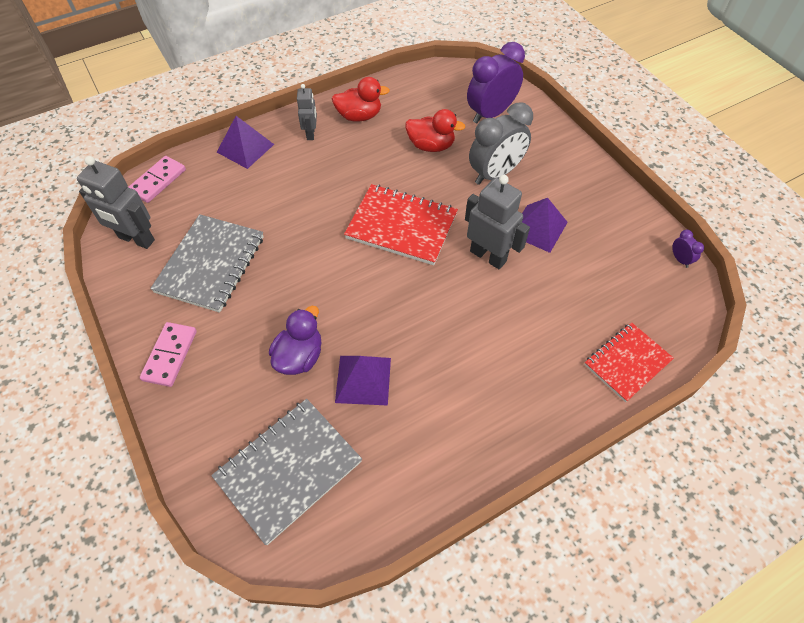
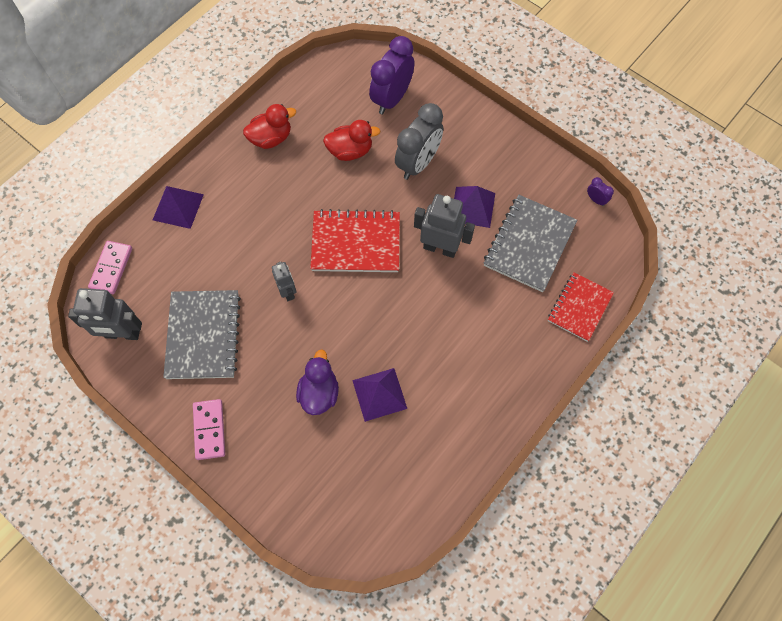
camera: 20 degrees left, 10 degrees up
(288, 470) = (351, 488): grey notebook -> grey notebook (529, 244)
(311, 133) = (233, 172): grey robot -> grey robot (288, 291)

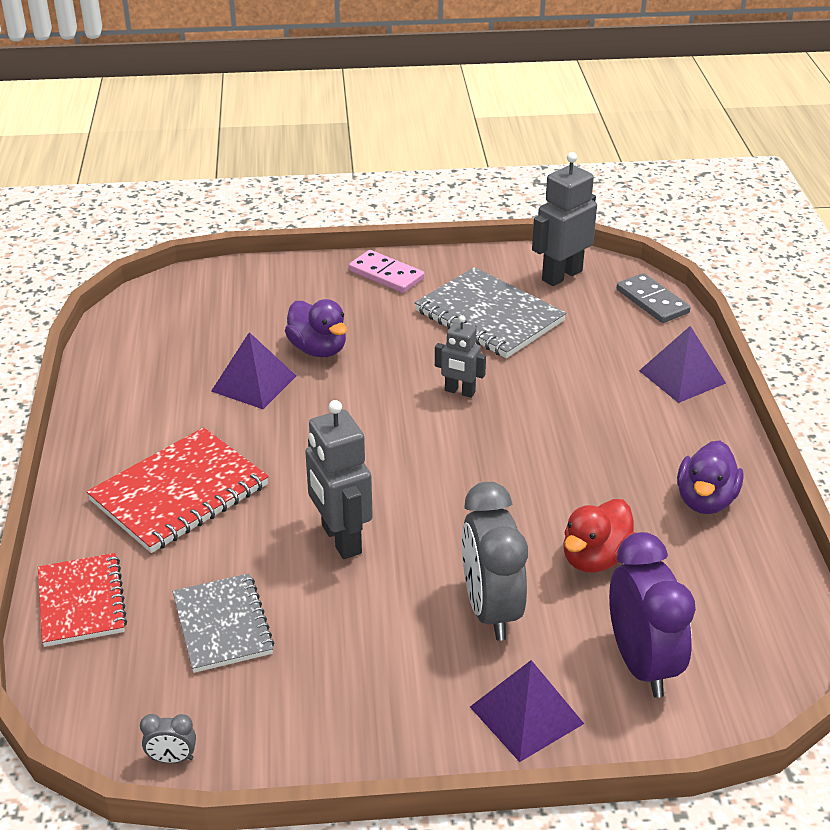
camera: 135 degrees right, 30 degrees down
(111, 268) = (652, 301): pink domino -> grey domino
(271, 138) = (705, 500): red duck -> purple duck
(356, 243) = (448, 475): red notebook -> red notebook (179, 493)
(440, 248) = (340, 539): grey robot -> grey robot turned 90 degrees clockwise
(472, 207) = (351, 613): purple pyramid -> purple pyramid (526, 715)
(529, 244) = (222, 625): grey notebook -> grey notebook, size x0.67
(596, 200) = (172, 759): purple clock -> grey clock

